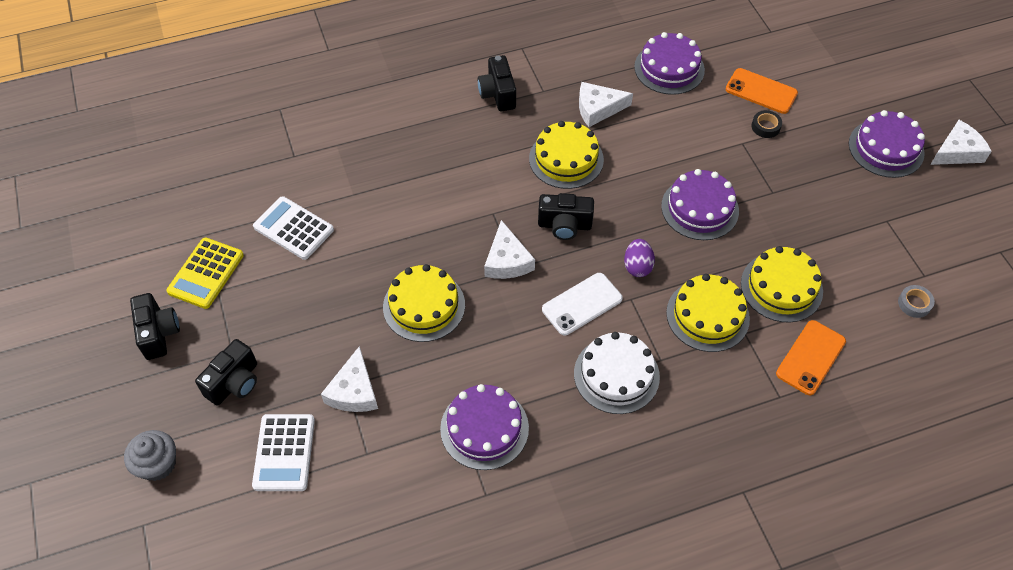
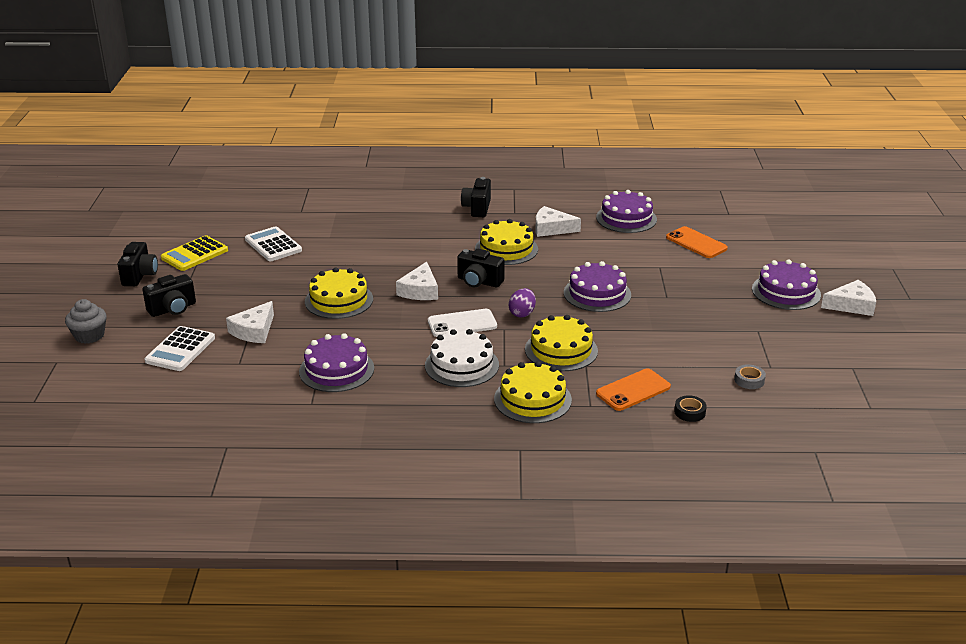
camera: 20 degrees right, 25 degrees down
(765, 127) = (686, 262): black tape -> black tape (689, 412)
(781, 287) = (636, 348): yellow cake -> yellow cake (532, 399)

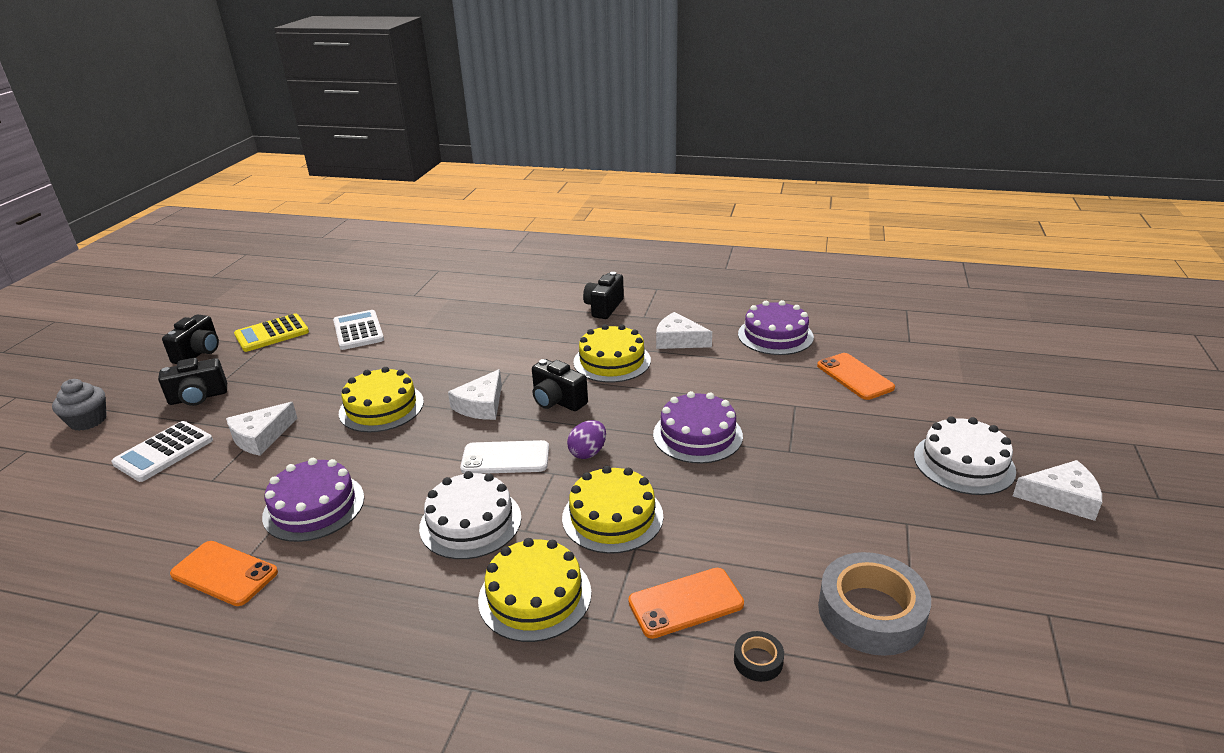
camera: 15 degrees right, 0 degrees up
(302, 415) = (224, 573): none -> orange phone
(749, 380) = (871, 612): grey tape -> grey tape, size x2.24
(786, 292) = (963, 463): purple cake -> white cake

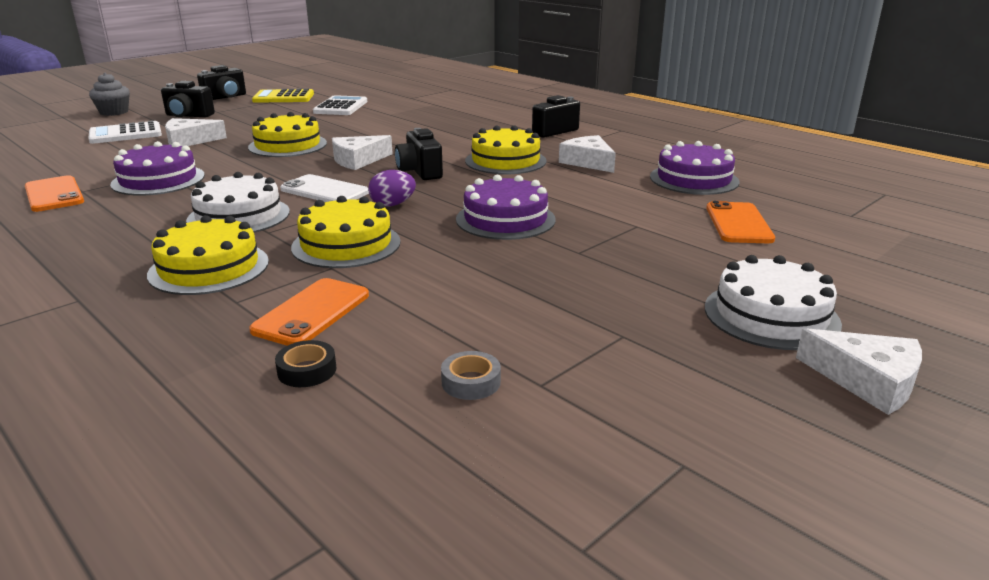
camera: 30 degrees right, 5 degrees down
(686, 603) = (312, 312): orange phone -> orange phone turned 75 degrees counterclockwise
(871, 612) = (471, 382): grey tape -> grey tape, size x0.45

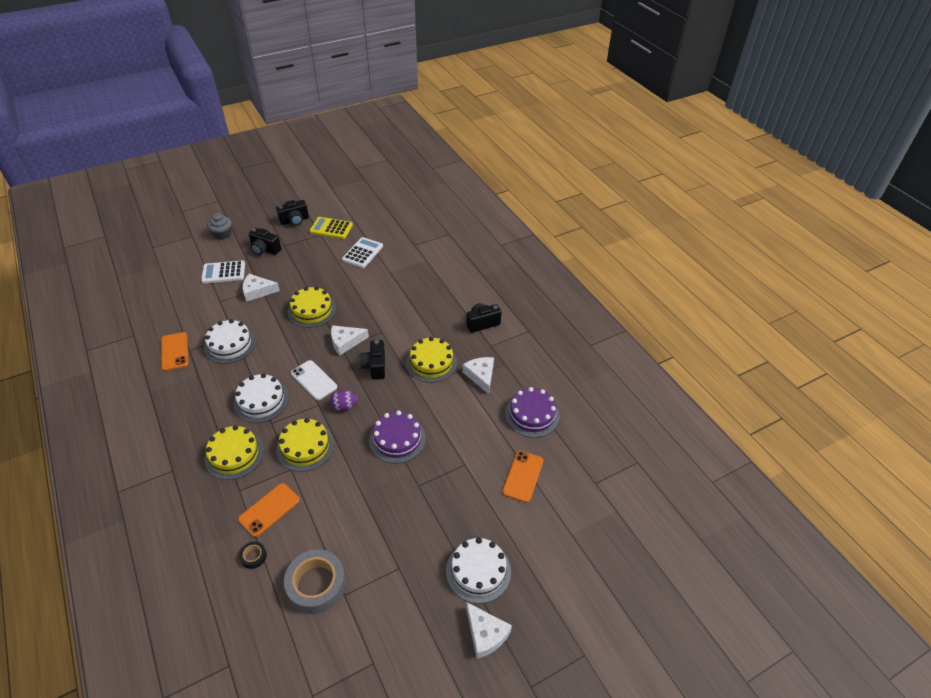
camera: 15 degrees right, 20 degrees up
(158, 180) = (230, 344): purple cake -> white cake
(471, 382) = (316, 584): grey tape -> grey tape, size x2.24

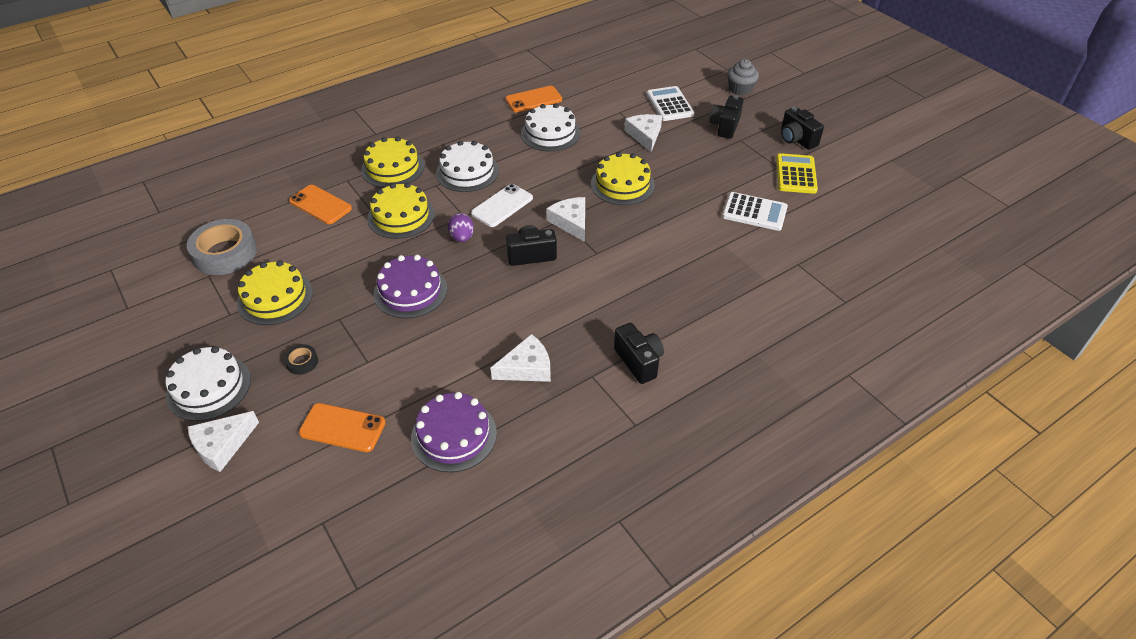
camera: 85 degrees right, 0 degrees up
(253, 556) = (267, 205): black tape -> black tape (302, 362)
(431, 362) = (546, 310): yellow cake -> yellow cake (275, 297)
(485, 634) = (127, 399): white cheese -> white cheese (222, 445)

